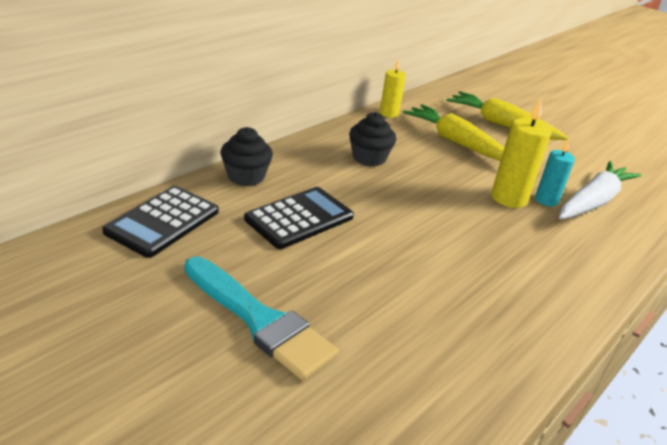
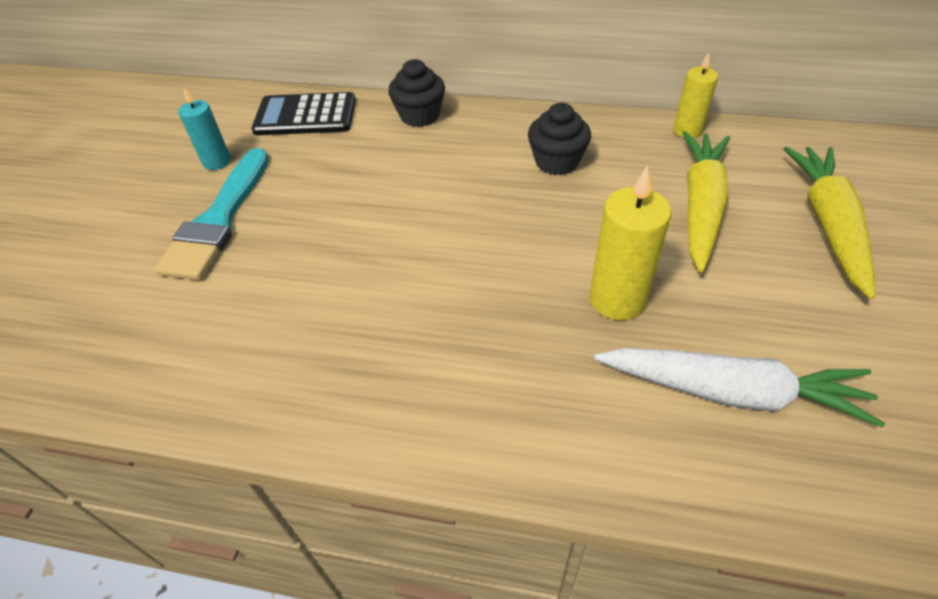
camera: 65 degrees right, 15 degrees up
(299, 218) = (385, 173): black calculator -> none
(546, 200) = (662, 337): turquoise candle -> turquoise candle (217, 162)

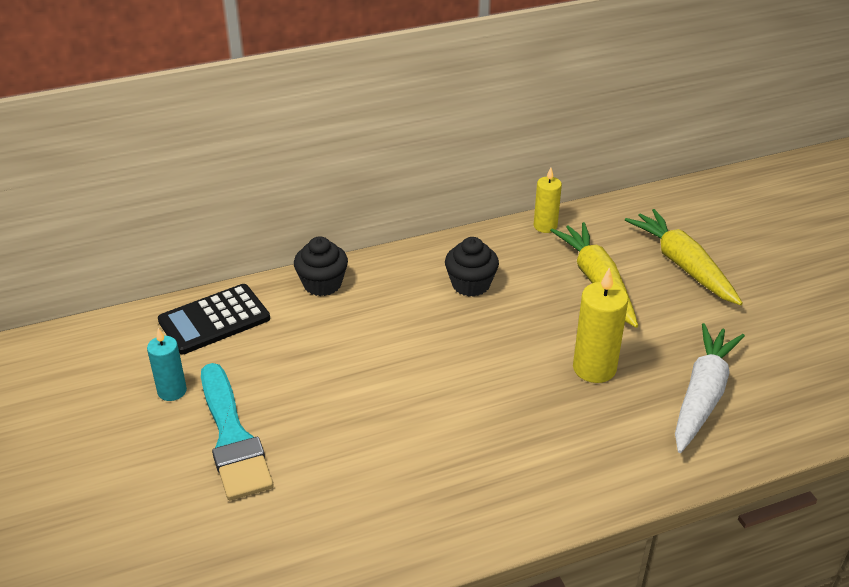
camera: 35 degrees left, 10 degrees down
(731, 392) = (702, 395): white carrot -> white carrot turned 45 degrees counterclockwise

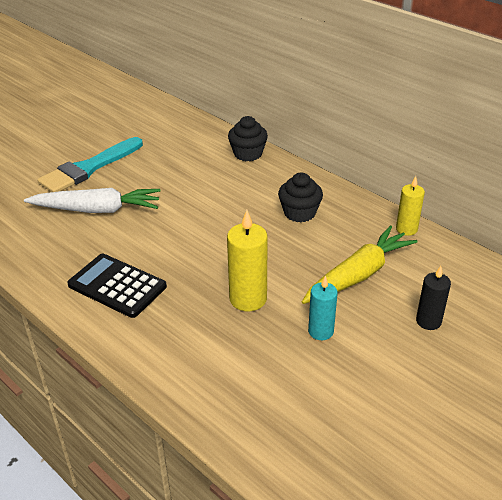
camera: 65 degrees right, 0 degrees up
(172, 391) = (115, 137): turquoise candle -> turquoise candle (320, 331)
(214, 320) = (184, 129): black calculator -> black calculator (117, 286)
(683, 265) = (428, 321): yellow carrot -> black candle
(702, 395) = (256, 370): white carrot -> white carrot (97, 210)

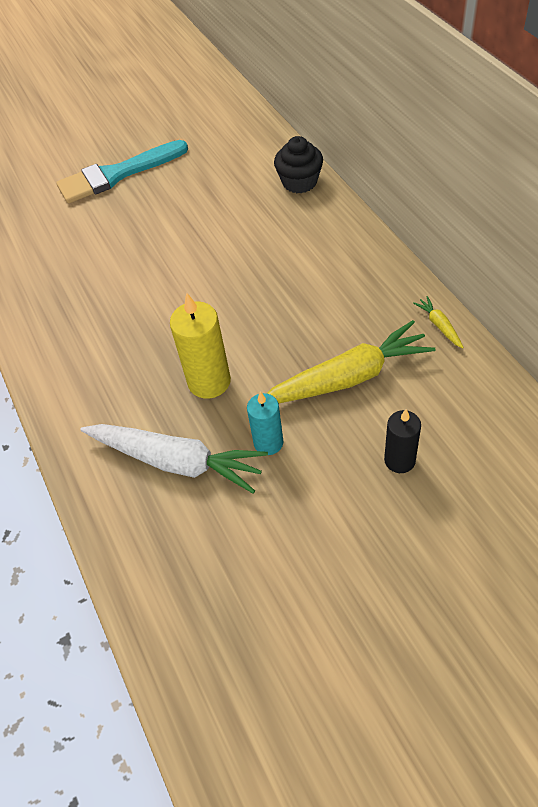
camera: 25 degrees right, 15 degrees up
(97, 210) = (103, 232): white carrot -> white carrot (176, 461)
(117, 286) = (83, 334): black calculator -> none
(299, 213) = (320, 277): black cupcake -> none
(406, 229) = (439, 325): yellow candle -> yellow carrot

